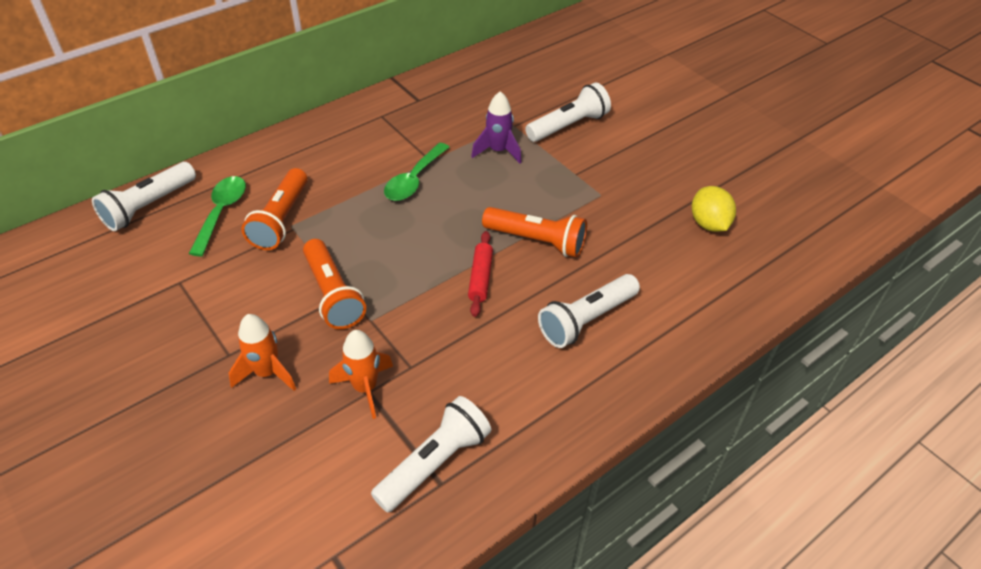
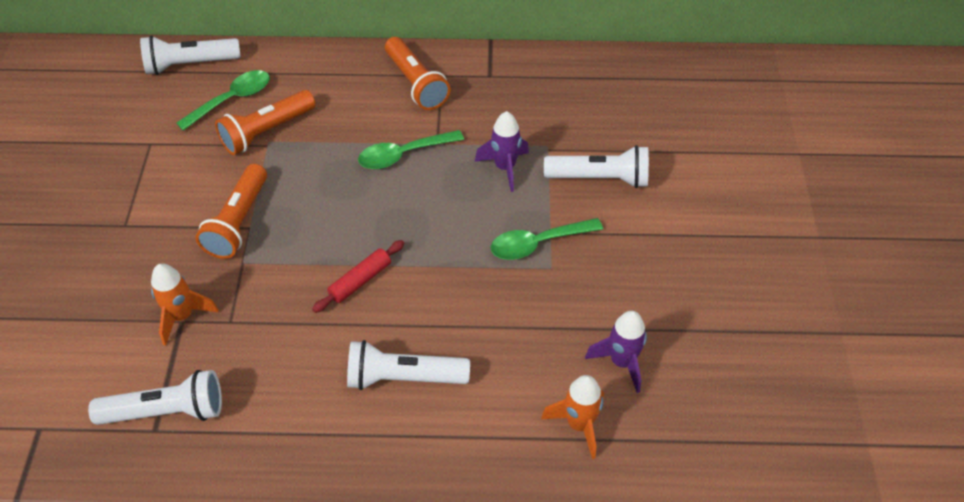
camera: 40 degrees right, 5 degrees up
(267, 373) = (134, 257): orange rocket -> orange rocket (579, 424)
(537, 241) = (442, 277): orange flashlight -> orange flashlight (416, 84)
(575, 185) = (538, 244): none -> green spoon
(709, 224) = (621, 362): yellow lemon -> purple rocket

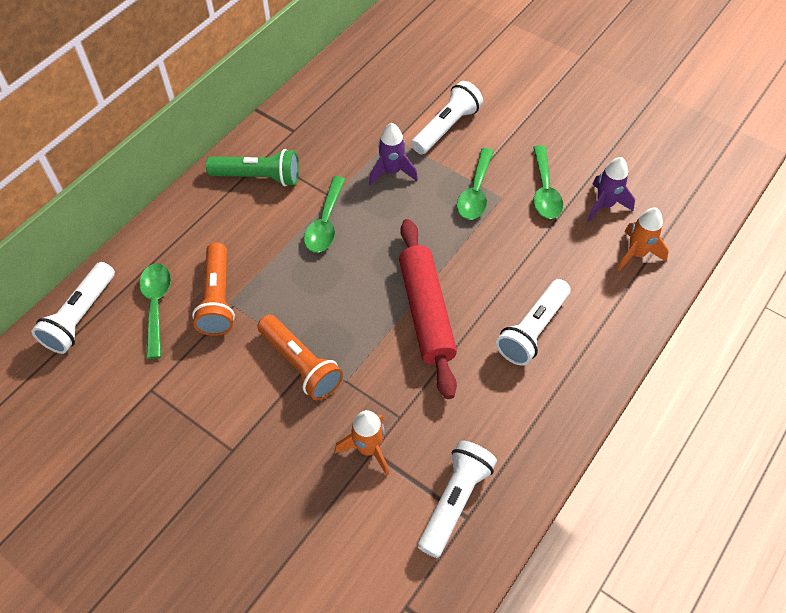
camera: 55 degrees left, 5 degrees up
(360, 281) = (426, 312): red rolling pin -> red rolling pin, size x1.98
(416, 84) = (258, 177): orange flashlight -> green flashlight
(592, 299) = (544, 191): none -> green spoon

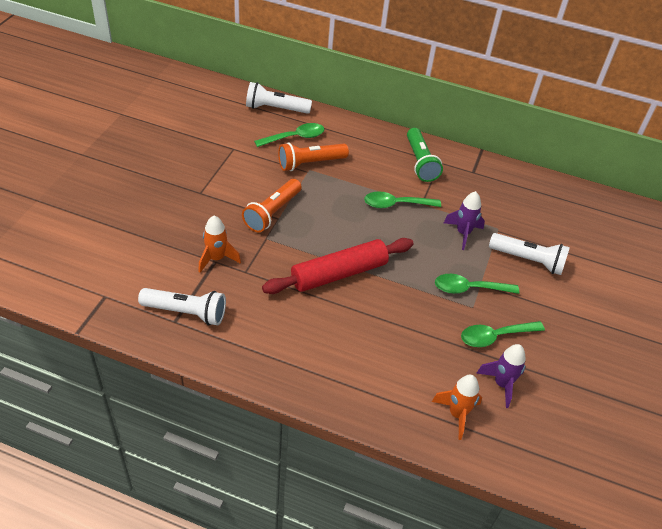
camera: 70 degrees right, 10 degrees down
(532, 330) = (346, 343): white flashlight -> none

